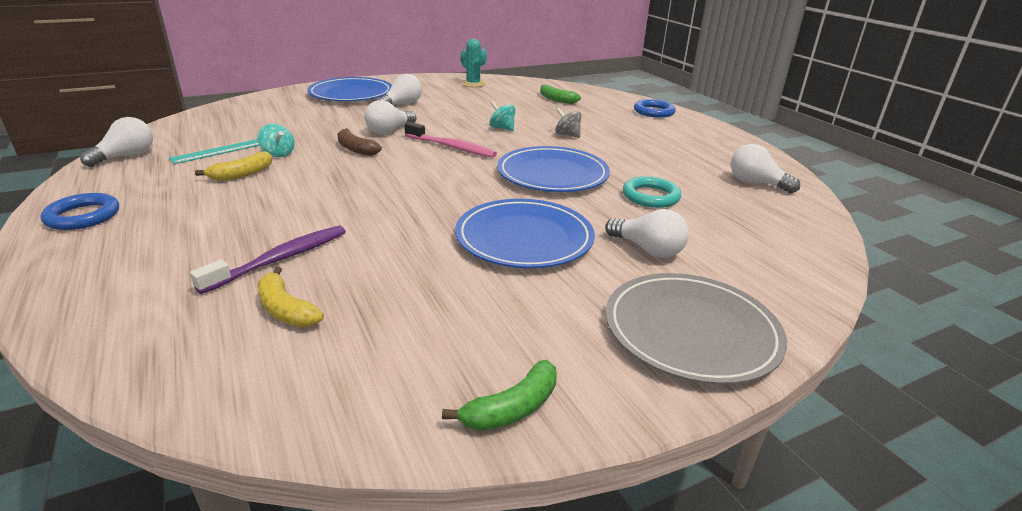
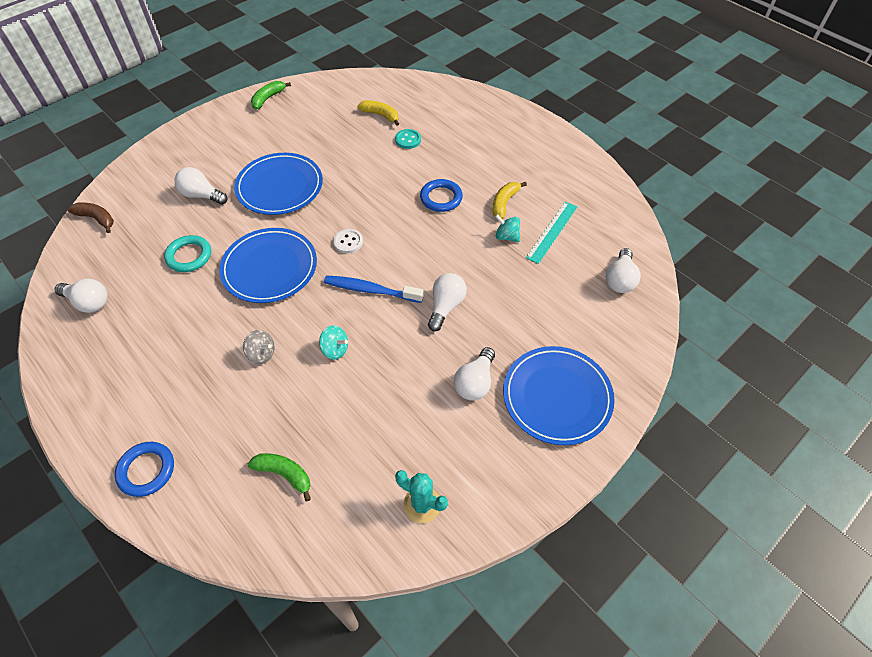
camera: 165 degrees right, 25 degrees up
(83, 216) = (546, 142): blue ring -> blue ring (441, 198)
(126, 156) = (609, 201): white light bulb -> white light bulb (620, 279)
(281, 259) = (408, 140): purple toothbrush -> turquoise button
(356, 149) = (451, 262): brown banana -> brown banana (97, 219)
(451, 147) = (370, 290): pink toothbrush -> blue toothbrush
(455, 177) = (348, 242): none -> white button
(691, 331) = (190, 144): grey plate -> none

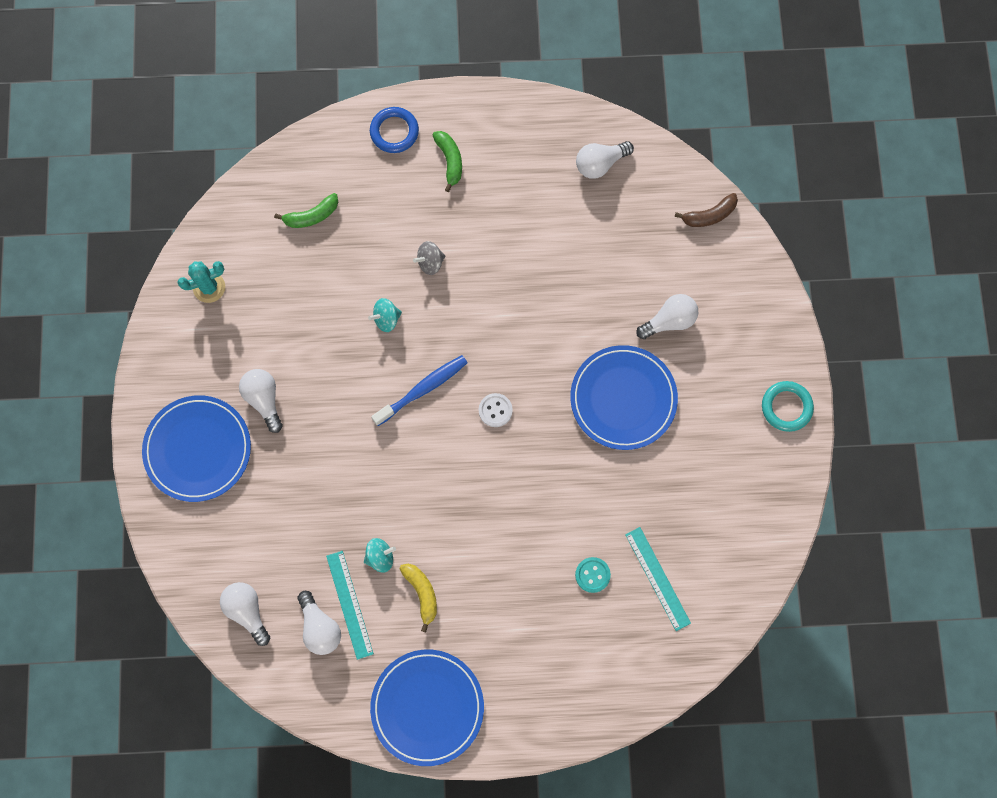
camera: 130 degrees right, 20 degrees up
(189, 256) = (592, 267): turquoise ring -> turquoise ring (786, 407)
(268, 98) = (786, 478): green banana -> green banana (450, 161)
(270, 268) = (520, 324): blue plate -> blue plate (427, 707)
(381, 115) = (657, 578): yellow banana -> turquoise ruler
(441, 198) = (480, 538): blue ring -> none
(446, 306) = (352, 437): white light bulb -> white light bulb (320, 627)

